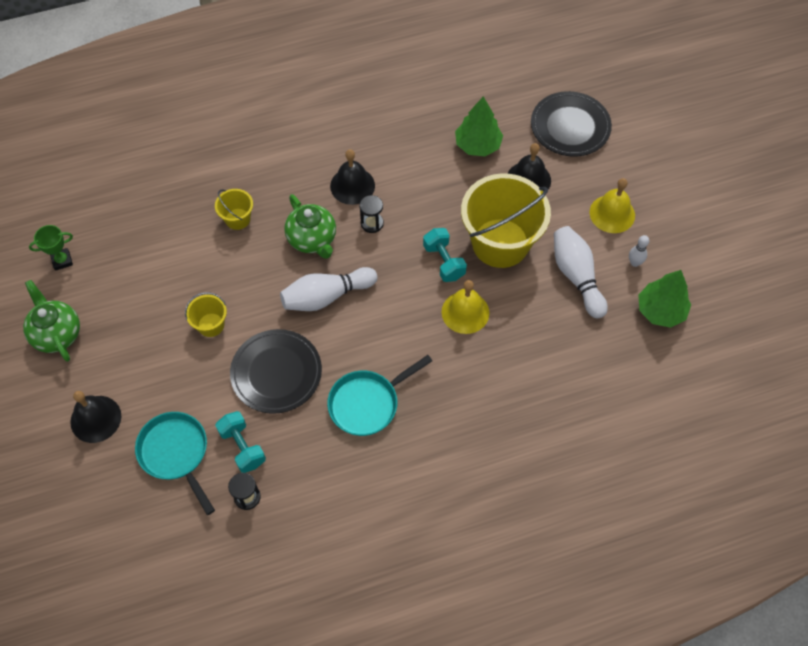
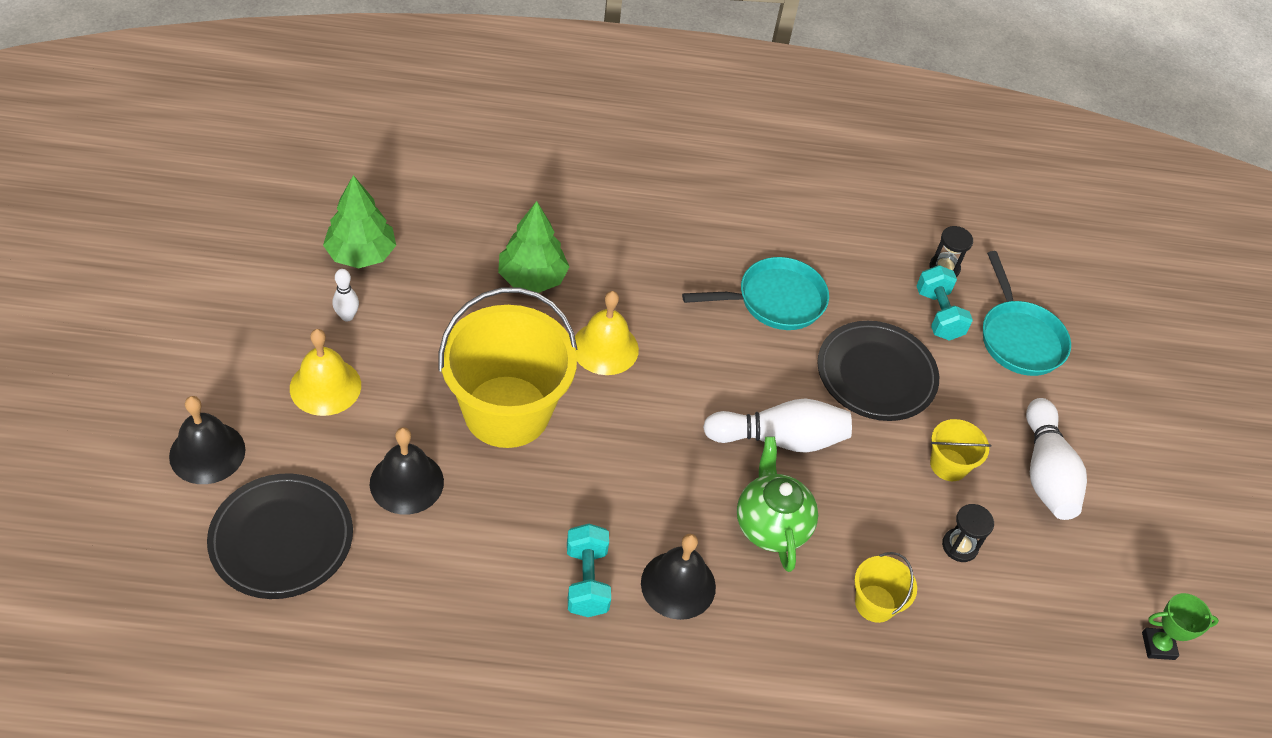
camera: 165 degrees left, 10 degrees down
(57, 334) = (1165, 537): green teapot -> none
(95, 419) = (1115, 411): black bell -> black bell (207, 453)
(372, 223) = (674, 513): black hourglass -> black hourglass (959, 546)
(444, 262) = (598, 419): turquoise dumbbell -> turquoise dumbbell (586, 581)
(477, 145) = (447, 570): green tree -> green tree (532, 278)
(576, 276) = (434, 331): white bowling pin -> white bowling pin (1045, 473)

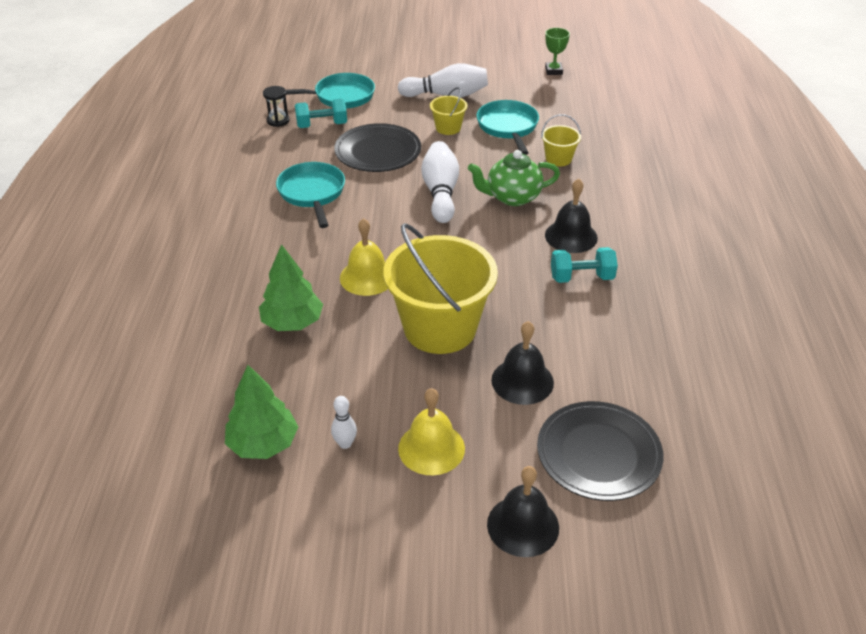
camera: 85 degrees left, 10 degrees down
(959, 546) = (508, 127): black hourglass -> turquoise pan

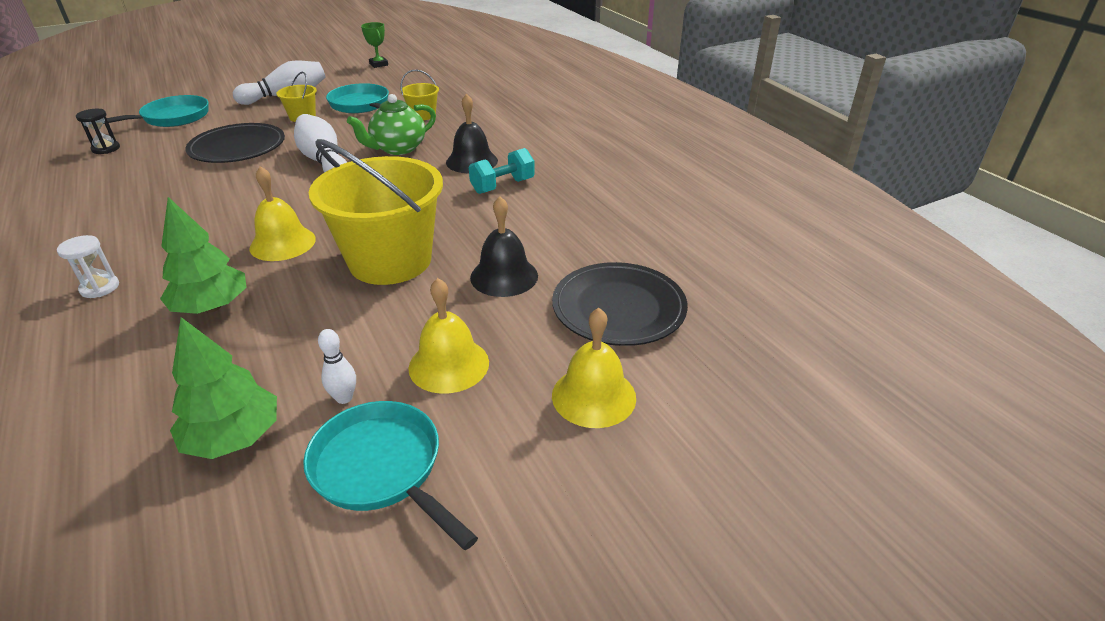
camera: 30 degrees left, 5 degrees down
(227, 274) = (100, 288): none -> white hourglass
(312, 193) = (178, 194): turquoise pan -> turquoise pan (382, 469)
(322, 125) = (162, 142): turquoise dumbbell -> none
(523, 525) = (593, 396): black bell -> yellow bell

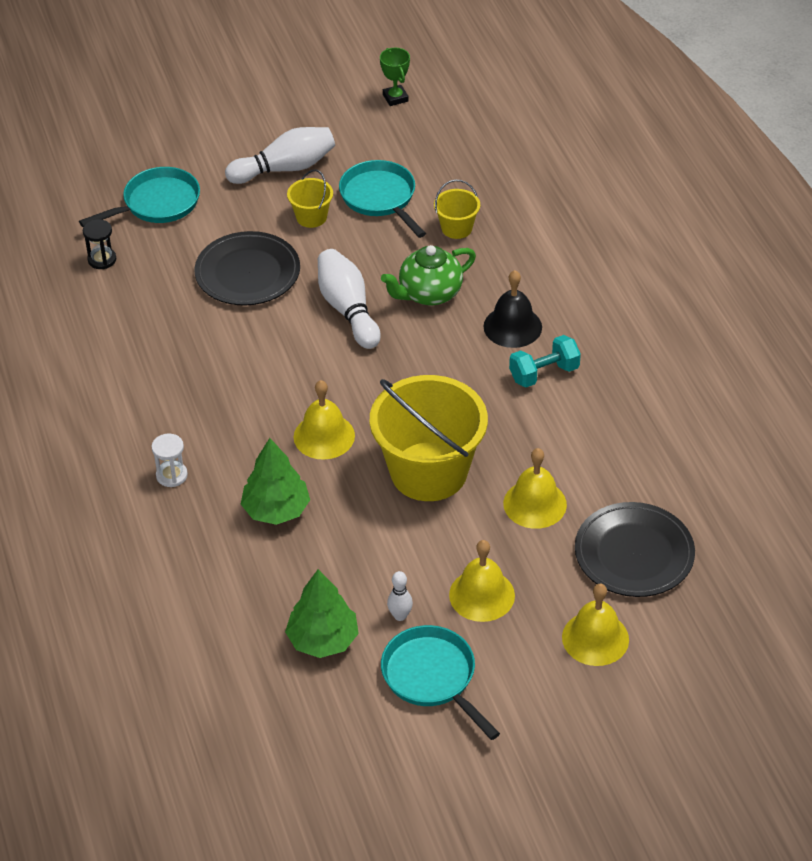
camera: 10 degrees right, 10 degrees up
(504, 276) = (535, 504): black bell -> yellow bell

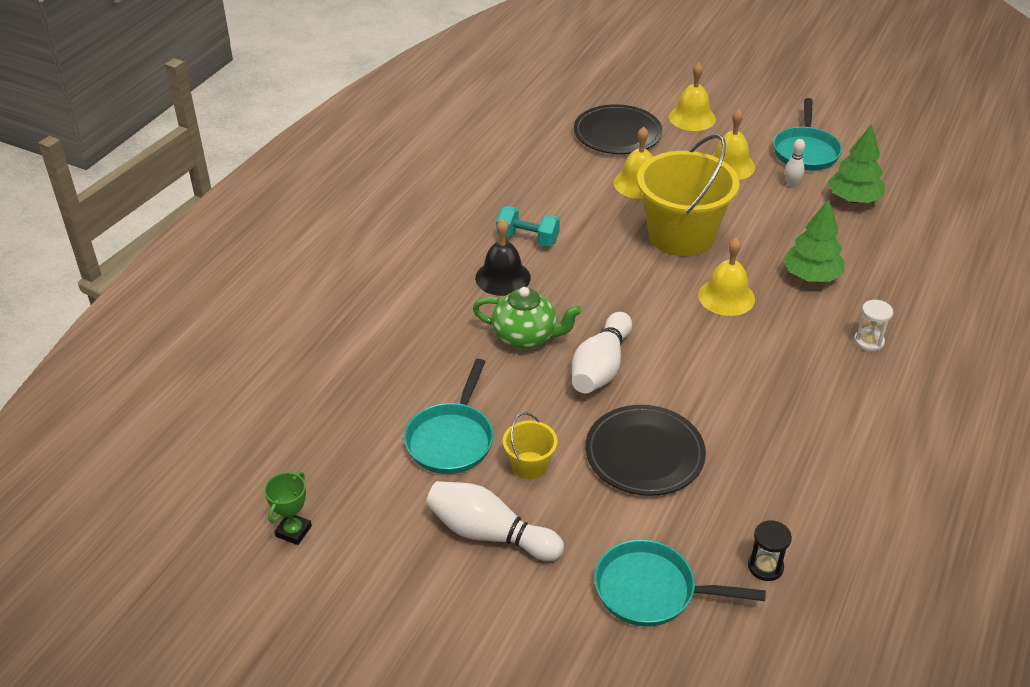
camera: 135 degrees left, 5 degrees down
(456, 228) = (433, 370): yellow bucket -> none

